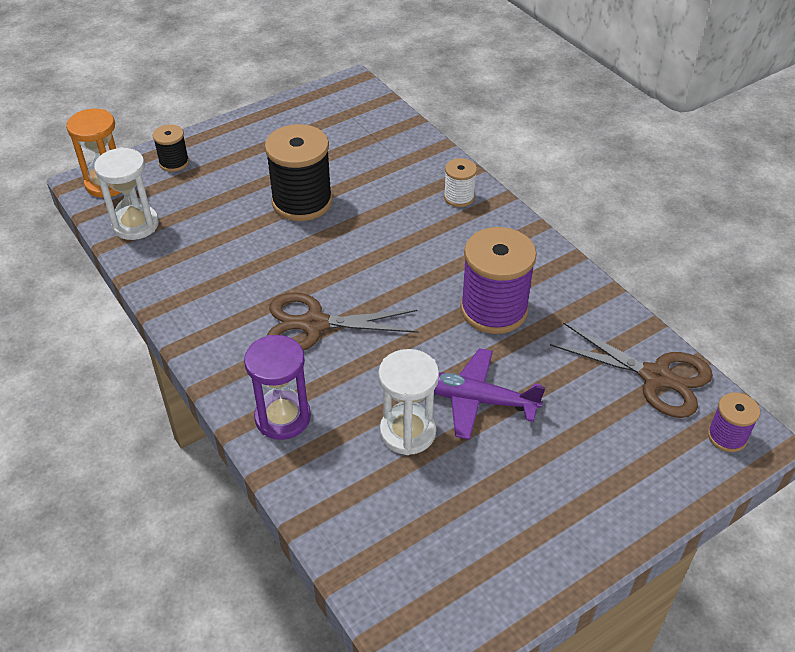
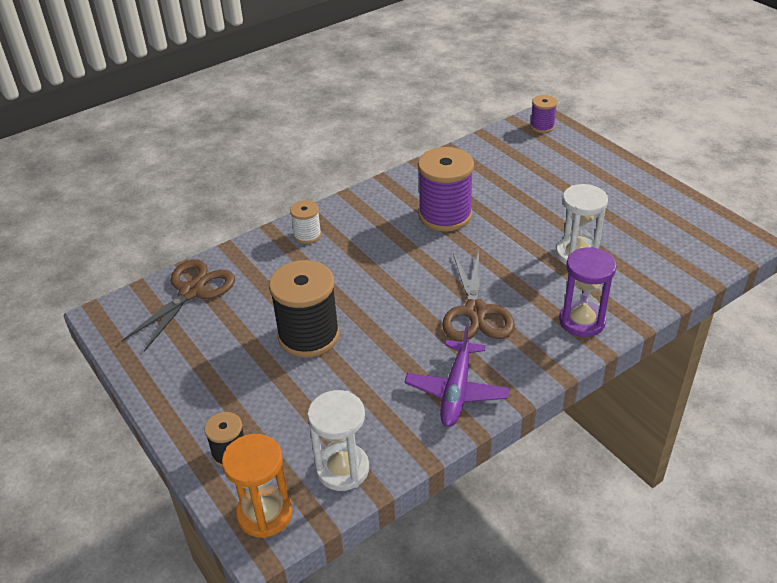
camera: 90 degrees left, 5 degrees down
(476, 400) = (538, 223): purple plane -> purple plane (456, 390)
(655, 377) = (499, 148): brown scissors -> brown scissors (191, 292)

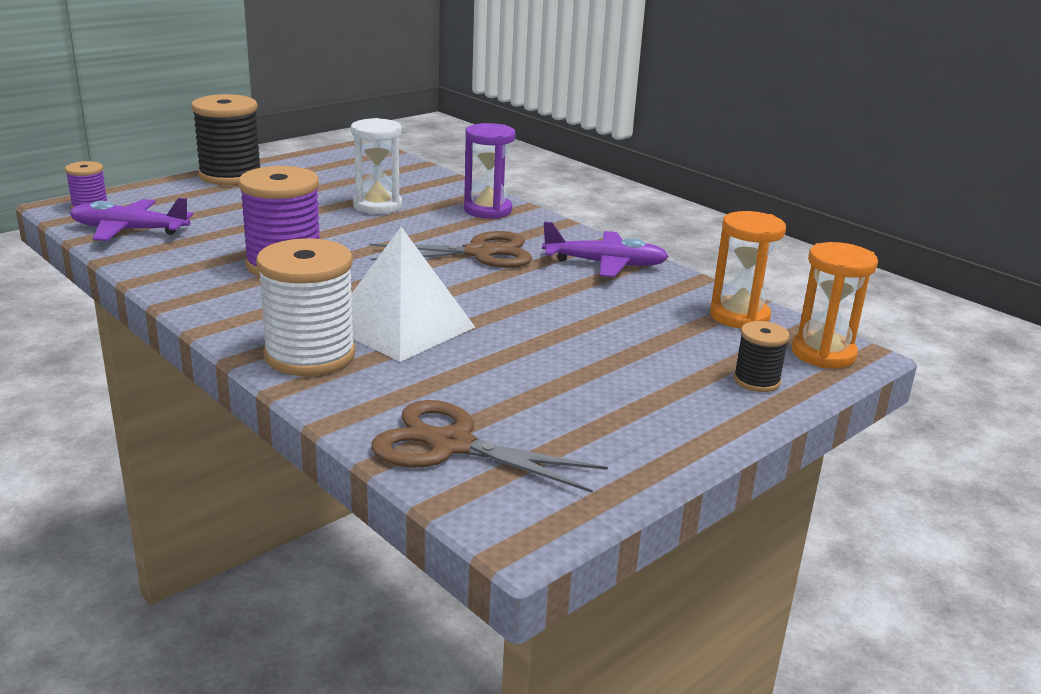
camera: 100 degrees left, 15 degrees down
(307, 235) = (310, 355): white spool -> white spool, size x1.94
(308, 335) = (538, 343): black spool -> black spool (230, 176)
(342, 271) = (401, 327): none -> white pyramid
(342, 469) = (739, 316): white hourglass -> orange hourglass
(500, 147) = (130, 230): none -> purple plane

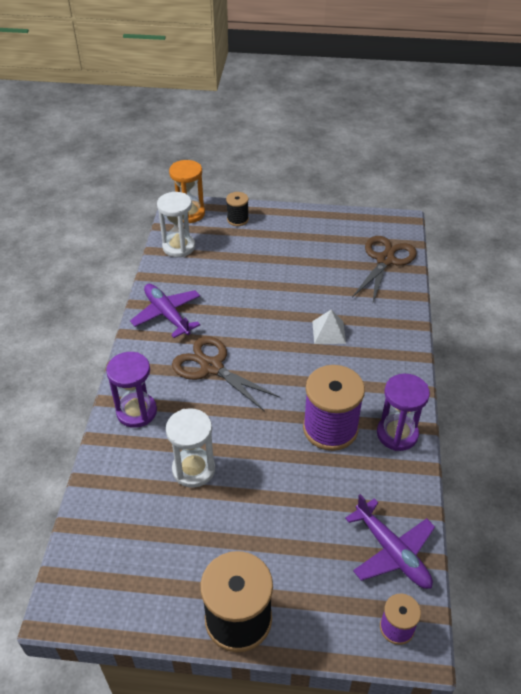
camera: 130 degrees left, 20 degrees up
(200, 287) = (397, 434): none -> purple hourglass
(310, 355) = (390, 338): white spool -> none
(401, 327) = (329, 332): white pyramid -> white pyramid, size x0.52
(451, 445) = (385, 260): brown scissors -> brown scissors turned 135 degrees counterclockwise
(739, 316) = (178, 247): orange hourglass -> white hourglass

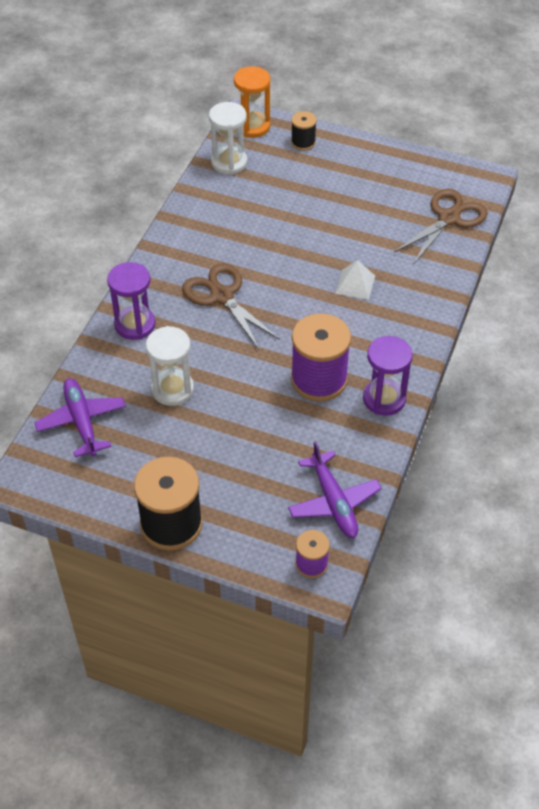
camera: 15 degrees right, 5 degrees up
(167, 314) = (194, 234): purple plane -> purple plane (82, 422)

